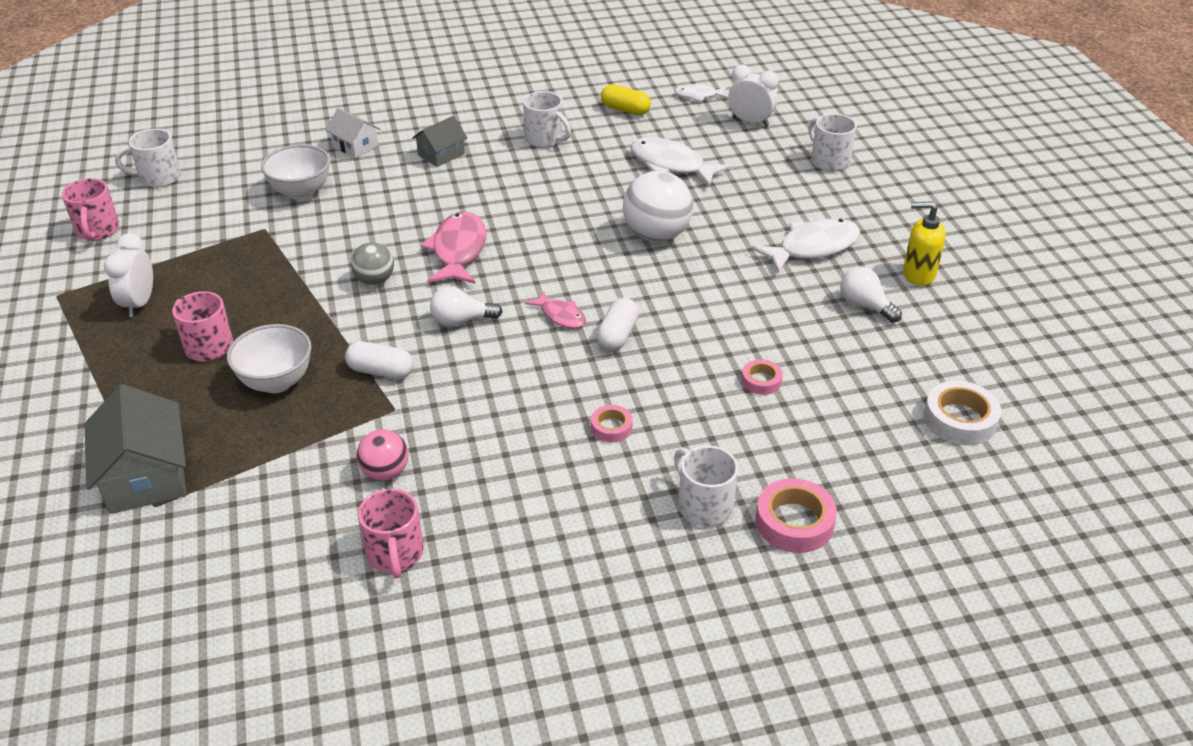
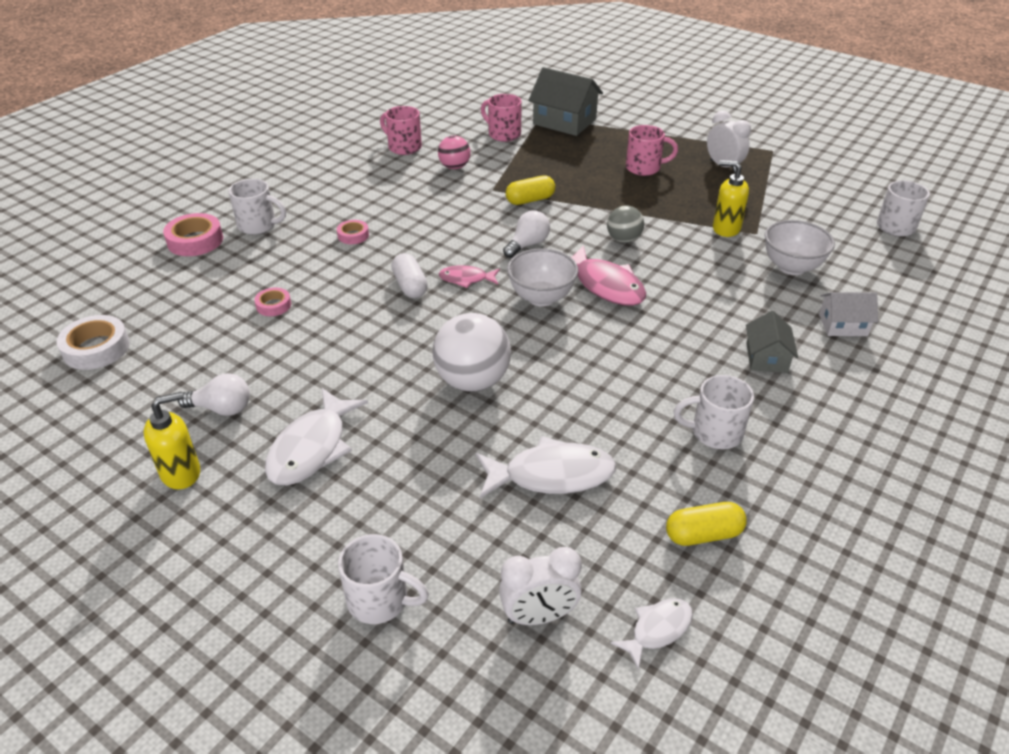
camera: 140 degrees right, 0 degrees up
(97, 231) = (839, 183): pink mug -> pink mug (503, 134)
(276, 382) = (576, 172): white bowl -> white bowl (541, 298)
(277, 244) = (726, 228): none -> yellow soap dispenser
(381, 371) = (530, 200): white capsule -> yellow capsule

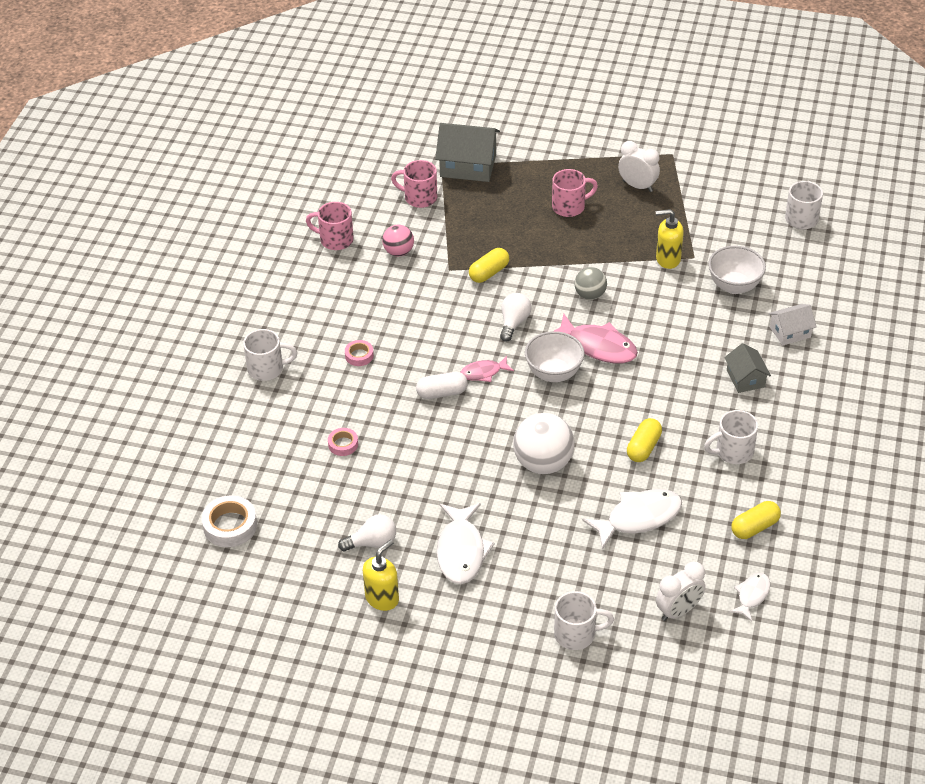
camera: 20 degrees left, 5 degrees up
(195, 241) = (223, 401): pink tape -> none
(410, 286) = (442, 393): white capsule -> white capsule turned 60 degrees counterclockwise
(602, 397) = (643, 447): none -> yellow capsule

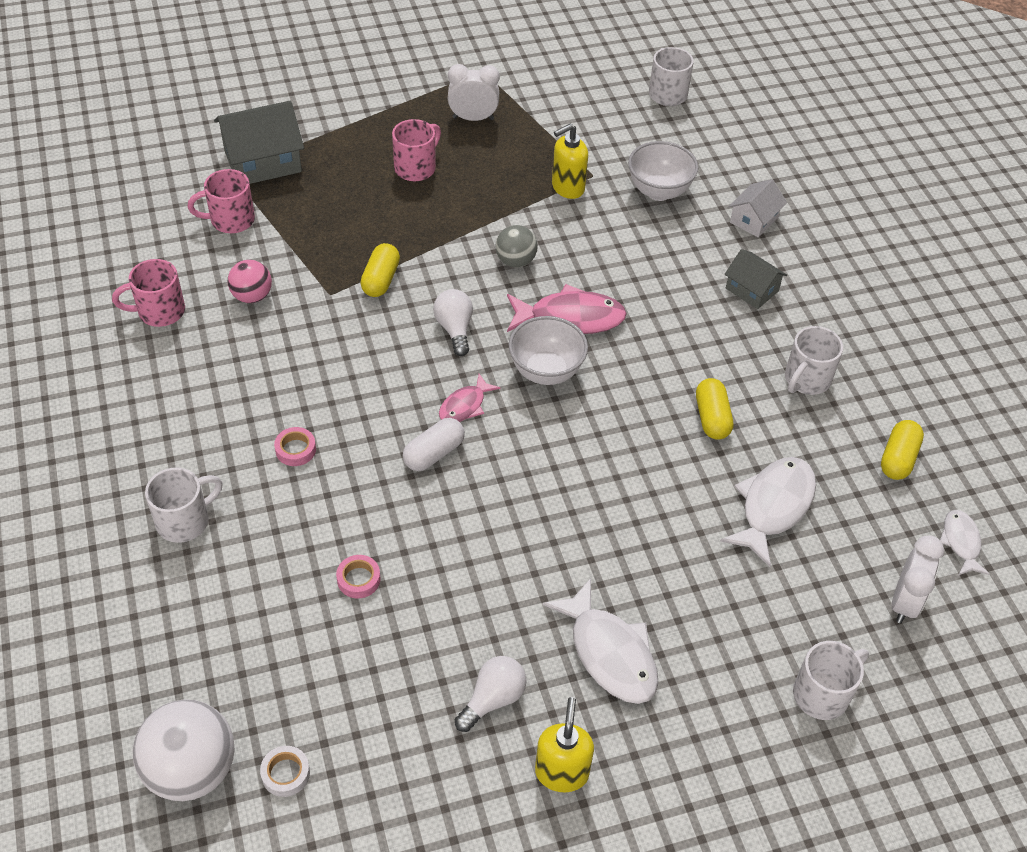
camera: 35 degrees left, 5 degrees up
(230, 526) = (285, 773): white tape -> white tape, size x0.58
(543, 463) = (618, 489): white ball -> white ball (192, 770)

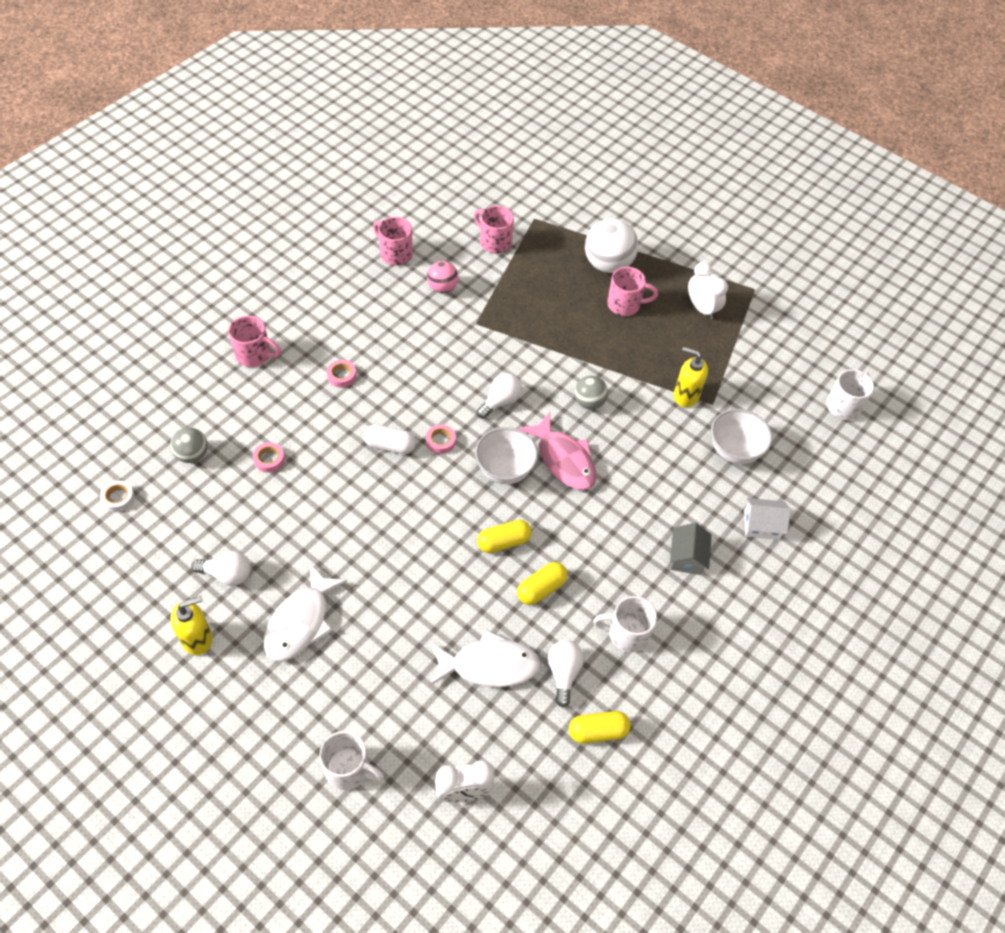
camera: 55 degrees right, 5 degrees up
(185, 521) = (254, 355): white mug -> pink mug
(192, 770) = (97, 454): white ball -> white ball (607, 264)
(263, 161) = (557, 228): grey house -> none
(285, 658) = (192, 455): none -> grey ball
(381, 280) = (510, 341): yellow capsule -> yellow capsule (503, 542)
(465, 406) = (440, 441): pink fish -> pink tape
(819, 451) = (563, 673): none -> white light bulb
(961, 542) = (548, 811): white fish -> none

